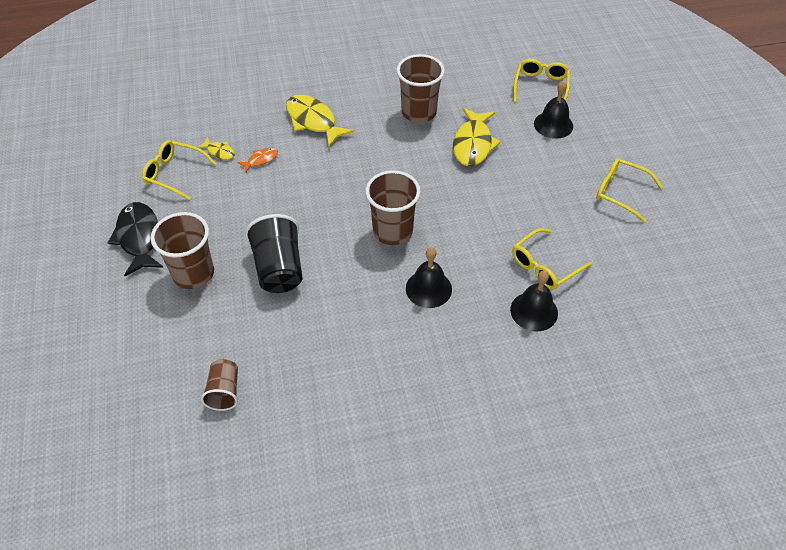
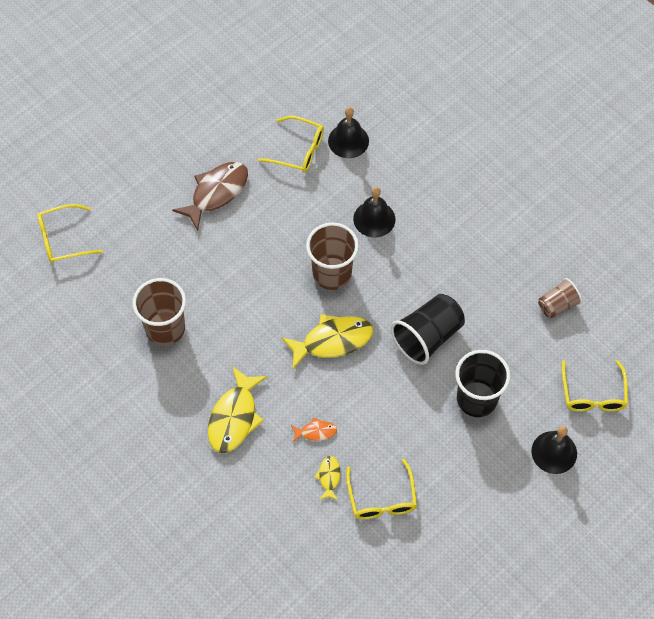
camera: 120 degrees left, 10 degrees up
(139, 238) = (472, 472): black fish -> none
(193, 274) = (476, 399): brown cup -> black cup
(261, 160) = (316, 432): orange fish -> orange fish turned 150 degrees clockwise
(473, 144) = (184, 261): yellow fish -> yellow fish (332, 341)
(530, 189) = (216, 193): none -> brown fish
(553, 124) = (117, 207): black bell -> black bell (554, 452)
(620, 192) = (179, 126): yellow glasses -> yellow glasses (593, 394)

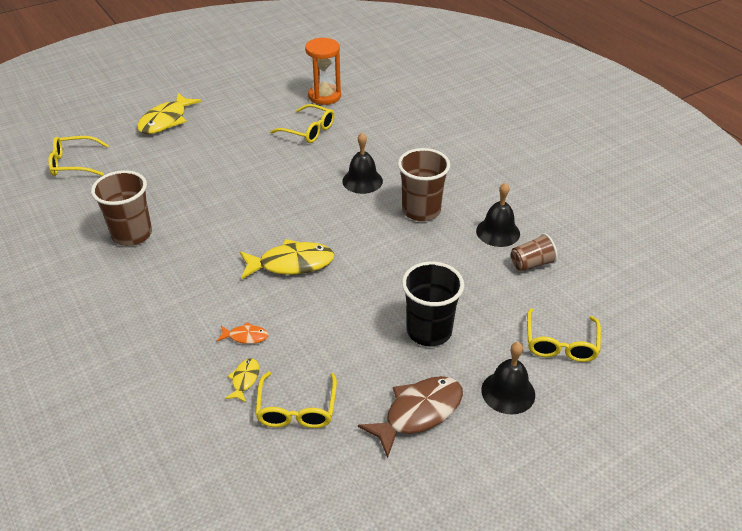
camera: 10 degrees right, 20 degrees down
(216, 193) = (224, 149): brown fish -> brown fish (418, 413)
(234, 417) = (166, 313): yellow fish -> yellow fish (166, 120)
(301, 90) = (324, 96): none -> orange hourglass
(332, 273) = (309, 214): brown cup -> brown cup (421, 211)
(348, 141) = (355, 129): black bell -> black bell (498, 232)
(427, 337) = (389, 272): black cup -> none

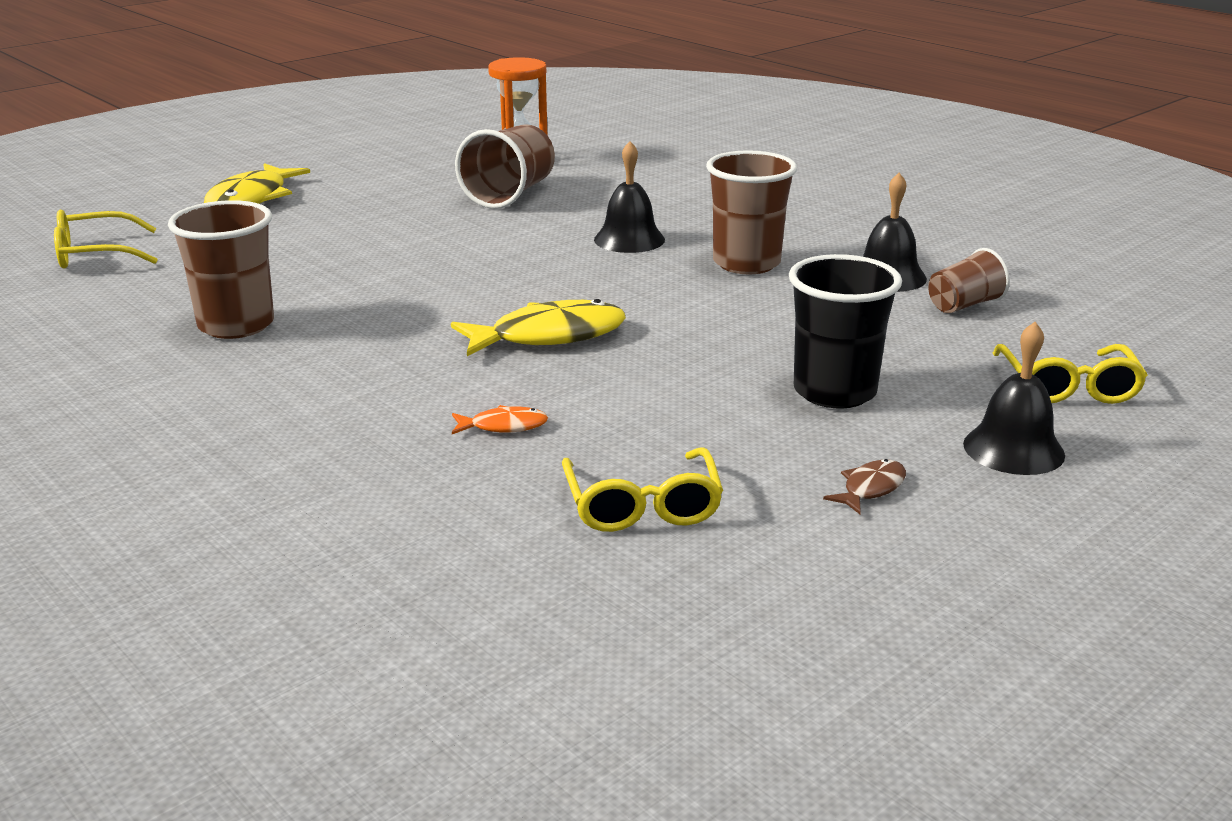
camera: 10 degrees left, 15 degrees down
(244, 380) = (525, 478): yellow fish -> none
(308, 130) = (510, 194): yellow glasses -> brown cup
(418, 413) = (870, 488): brown fish -> brown fish, size x0.49

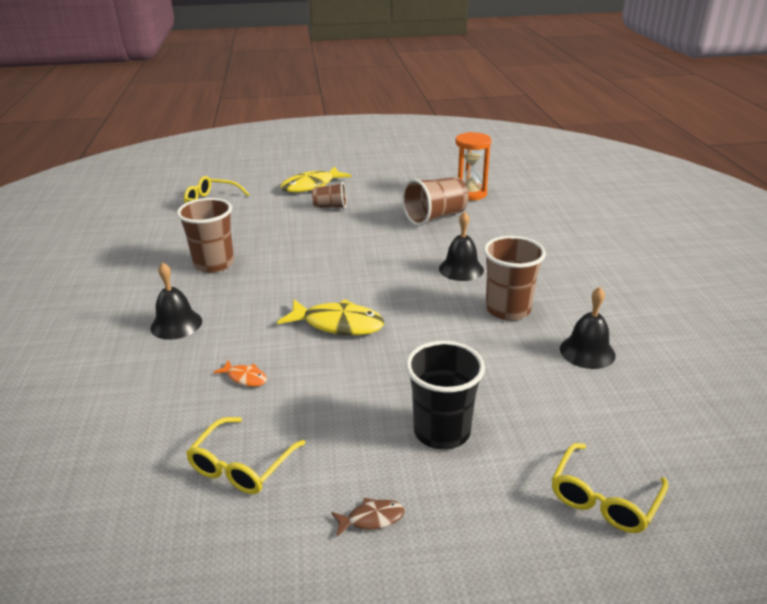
camera: 35 degrees right, 5 degrees up
(964, 305) = (612, 395): brown cup -> brown cup (330, 206)
(1013, 449) = (499, 534): black bell -> black bell (176, 324)

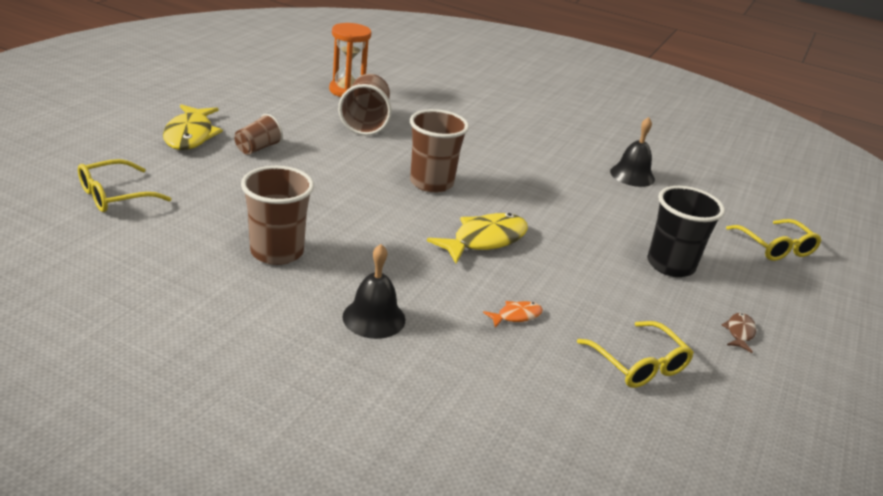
camera: 60 degrees left, 0 degrees up
(461, 269) = (469, 156): black bell -> none
(508, 309) = (550, 171): brown cup -> brown cup (431, 183)

